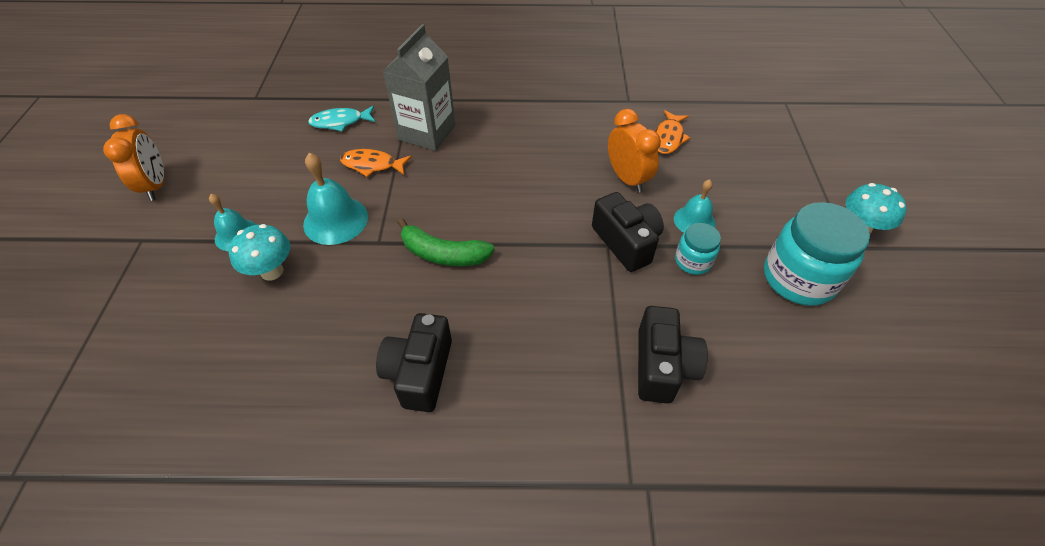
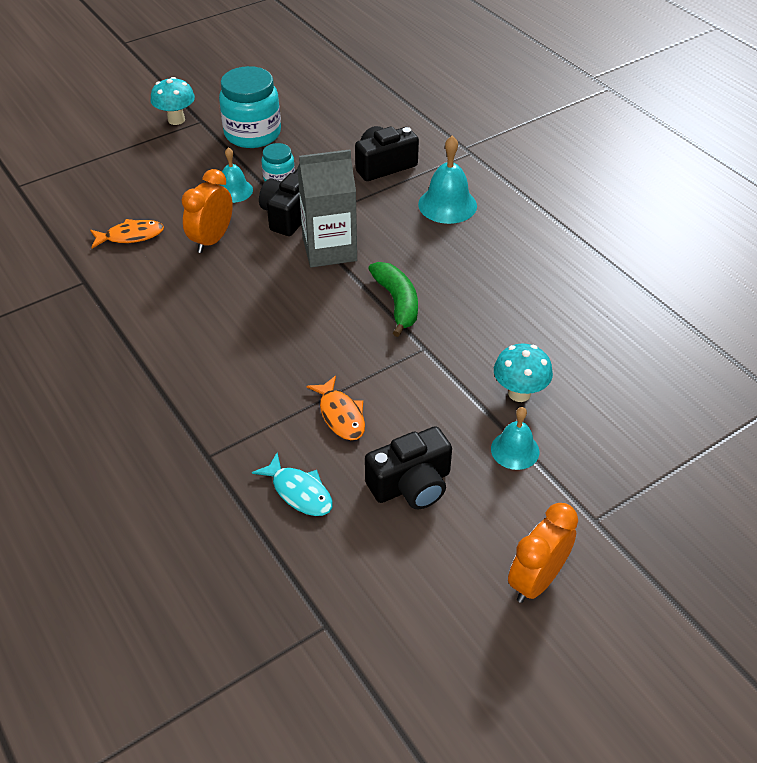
camera: 125 degrees left, 5 degrees down
(335, 220) = (430, 392): turquoise bell -> turquoise bell (447, 205)
(419, 372) = (501, 259): black camera -> black camera (411, 484)
(427, 132) = (256, 404): grey carton -> grey carton (329, 249)

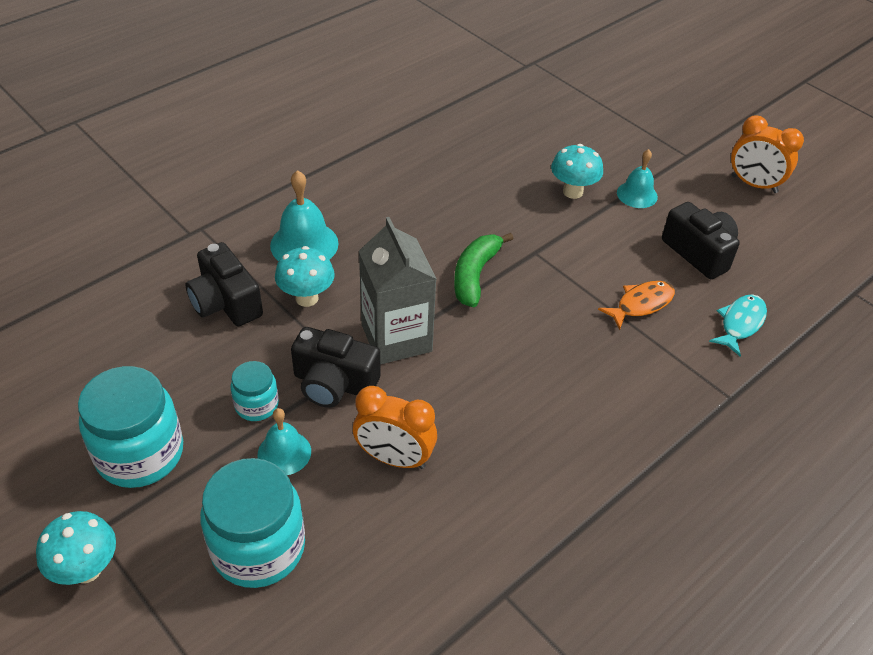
camera: 100 degrees left, 0 degrees up
(131, 236) = (398, 559): orange fish -> none
(164, 179) = (258, 548): none -> turquoise jar
(382, 204) = (306, 298): none -> turquoise mushroom
(397, 303) = (475, 275): green banana -> green banana turned 45 degrees counterclockwise

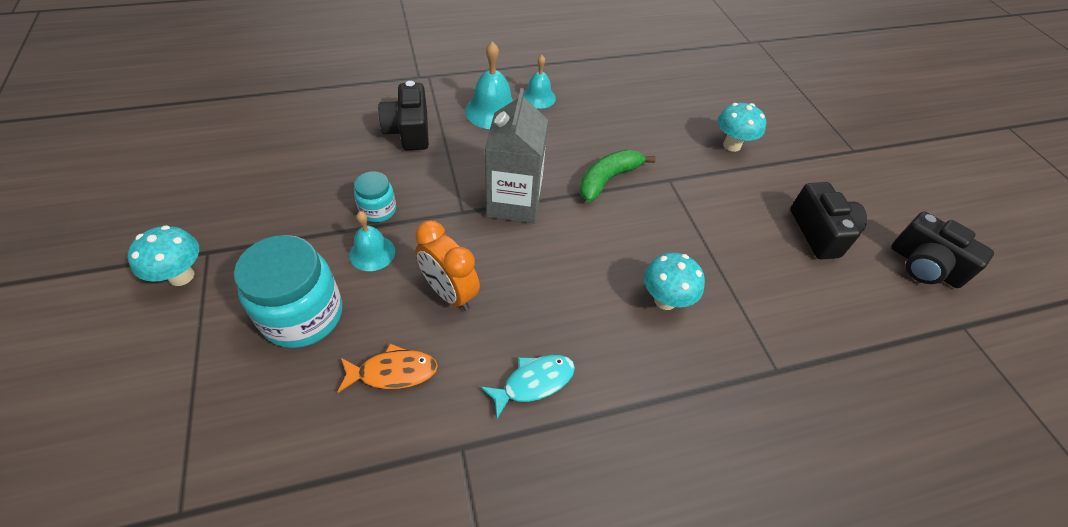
camera: 25 degrees right, 5 degrees up
(140, 454) = (276, 211): turquoise jar -> none
(306, 298) = (467, 149): turquoise mushroom -> turquoise mushroom (665, 300)
(334, 383) = (444, 217): black camera -> black camera (924, 266)
(637, 194) = (788, 166): turquoise bell -> turquoise bell (538, 97)
(641, 304) = (738, 255): orange fish -> orange fish (393, 372)
(740, 323) = (825, 308): turquoise fish -> turquoise fish (534, 382)
(754, 184) = (907, 195): orange clock -> none

